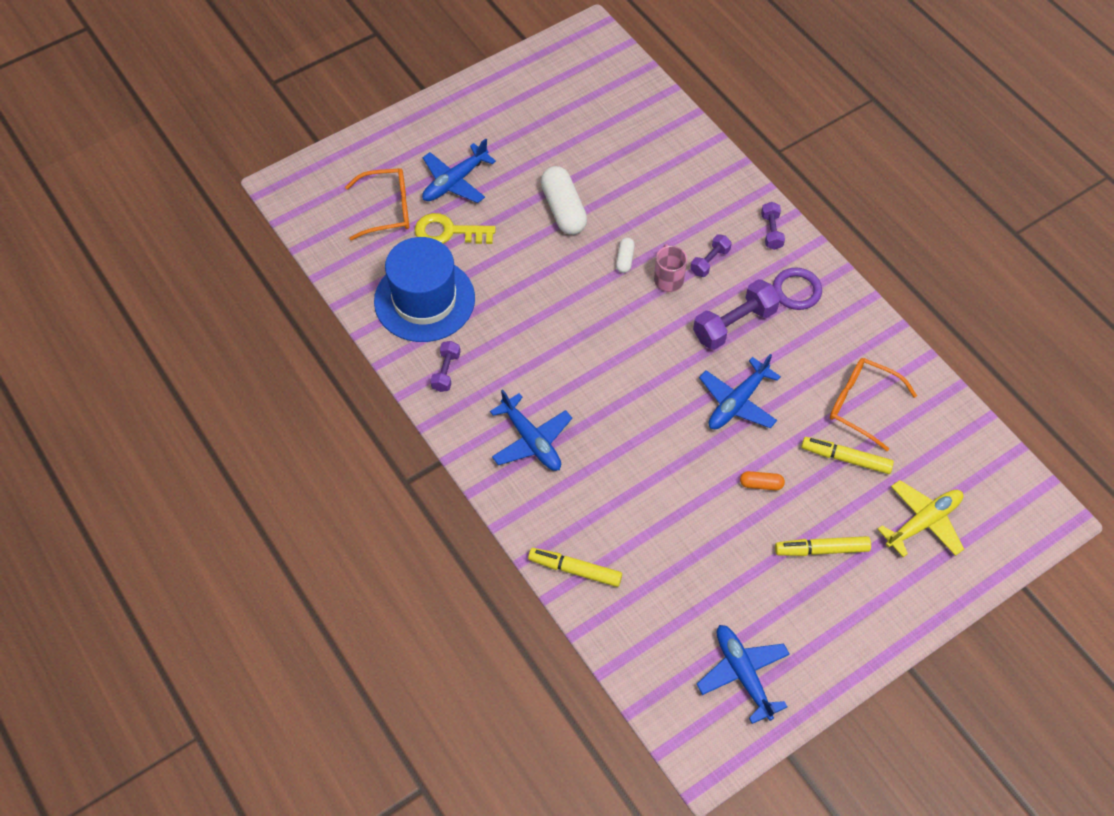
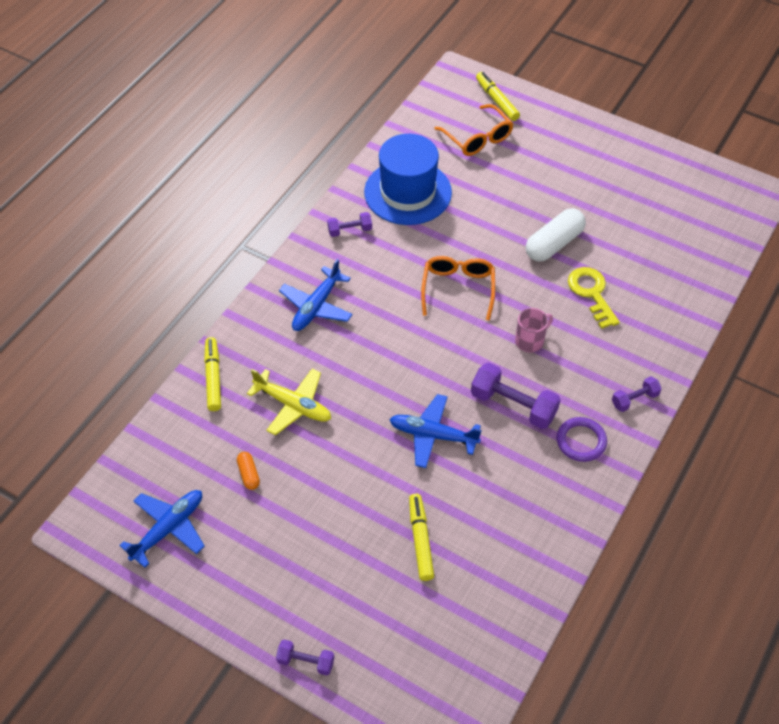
camera: 65 degrees right, 5 degrees down
(448, 232) = (481, 181): yellow key -> yellow key (591, 293)
(455, 181) = (533, 166): blue plane -> none
(625, 259) = (530, 303): white capsule -> none
(709, 261) = (569, 364): purple dumbbell -> purple dumbbell (306, 661)
(761, 484) = (358, 481): orange capsule -> orange capsule (248, 474)
(821, 549) = (315, 550): yellow marker -> yellow marker (497, 100)
(861, 405) = (486, 535): orange glasses -> orange glasses (458, 288)
(923, 522) = (385, 627): yellow plane -> yellow plane (293, 405)

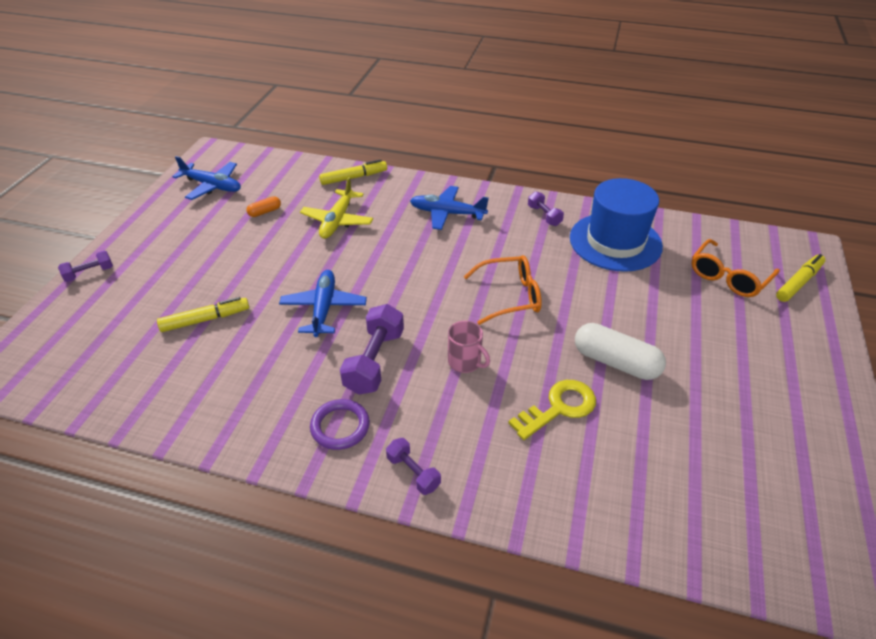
camera: 75 degrees right, 10 degrees down
(306, 661) = (89, 273): purple dumbbell -> purple dumbbell turned 60 degrees clockwise

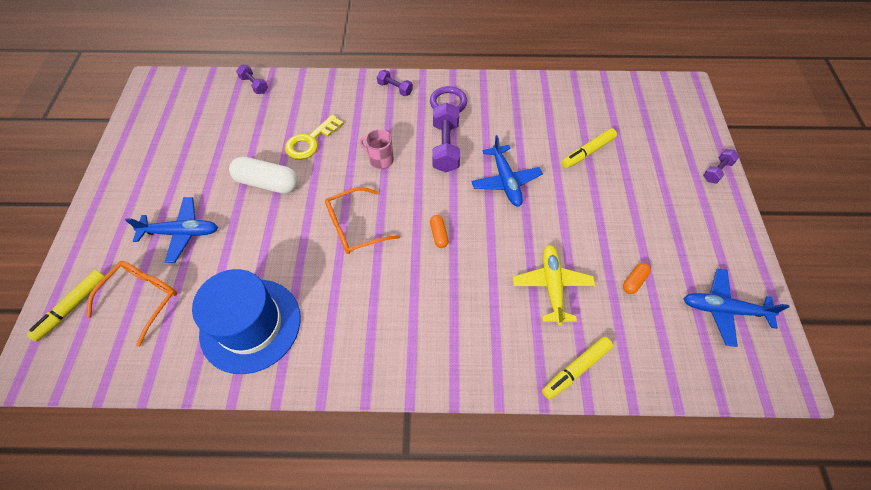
camera: 165 degrees right, 15 degrees up
(422, 274) = (439, 235): none -> orange capsule
(447, 213) = (440, 328): blue plane -> blue plane (181, 233)
(544, 216) = (329, 351): purple dumbbell -> purple dumbbell (254, 85)

